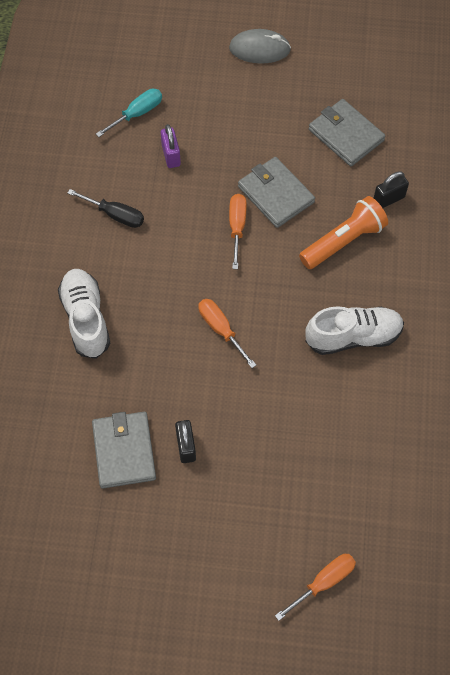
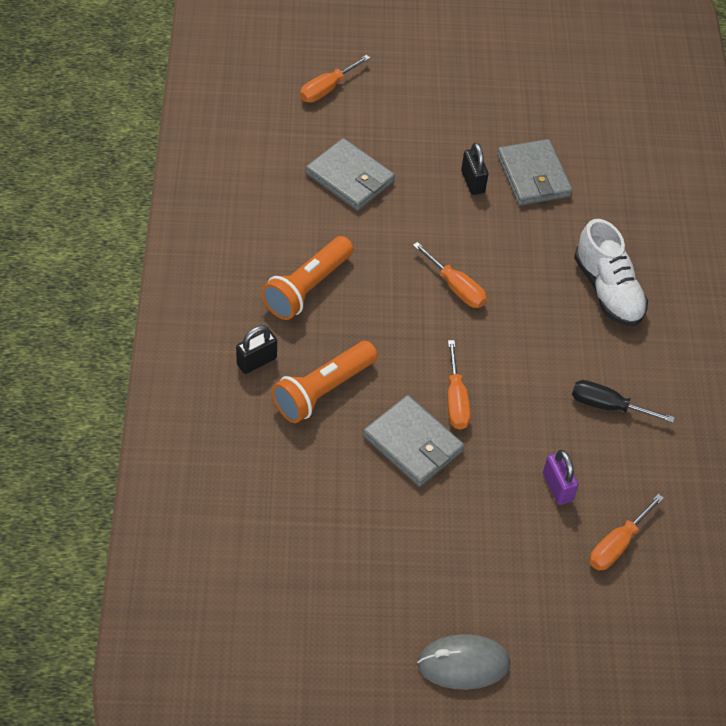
camera: 170 degrees right, 10 degrees down
(137, 114) = (617, 544): turquoise screwdriver -> orange screwdriver
(346, 135) = (326, 532): grey wallet -> grey wallet (350, 178)
(353, 336) = (307, 288): white shoe -> orange flashlight
(388, 199) = (267, 446): black padlock -> black padlock (256, 361)

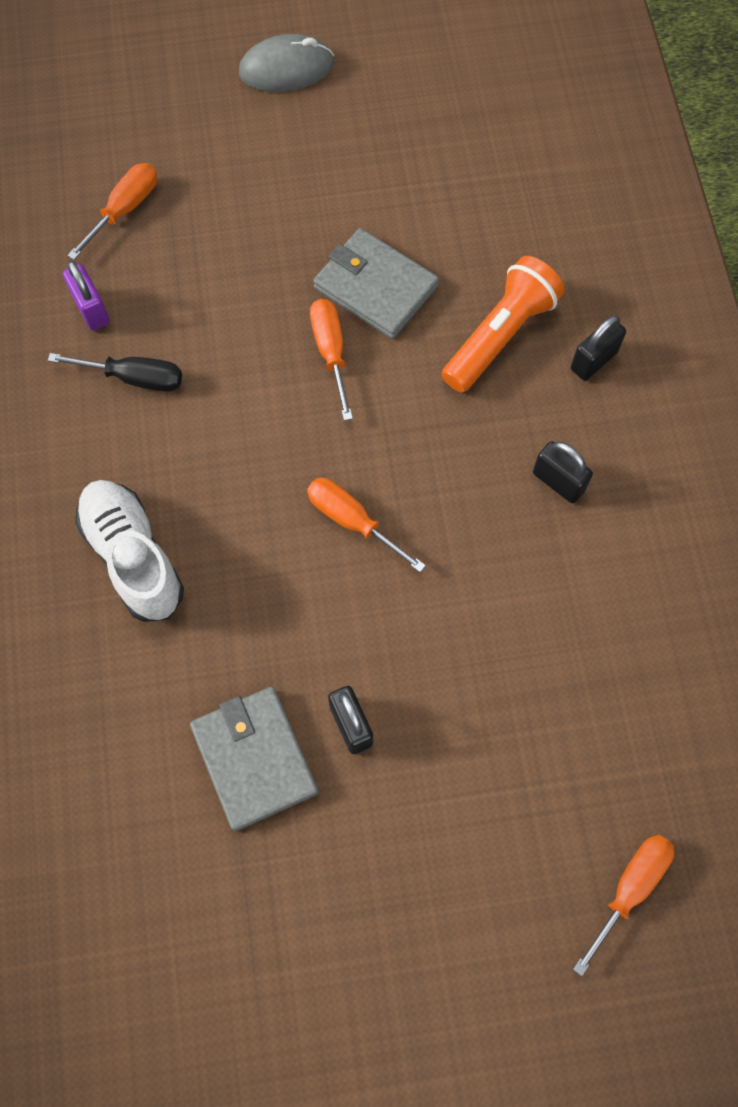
camera: 175 degrees right, 15 degrees up
(307, 288) = (558, 482): orange flashlight -> black padlock
(350, 178) = (544, 694): grey wallet -> none
(557, 487) = (196, 263): purple padlock -> purple padlock (91, 309)

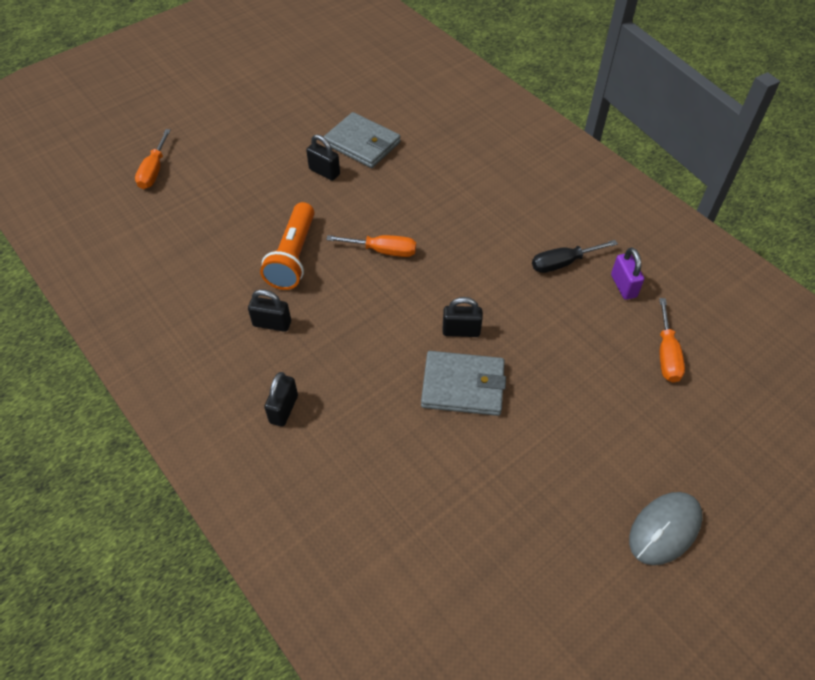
camera: 150 degrees right, 15 degrees down
(91, 309) = (623, 286): purple padlock -> purple padlock turned 45 degrees clockwise
(133, 557) = (485, 187): white shoe -> none
(331, 352) = (461, 331): orange screwdriver -> black padlock
(500, 336) = (358, 394): orange flashlight -> orange flashlight (293, 256)

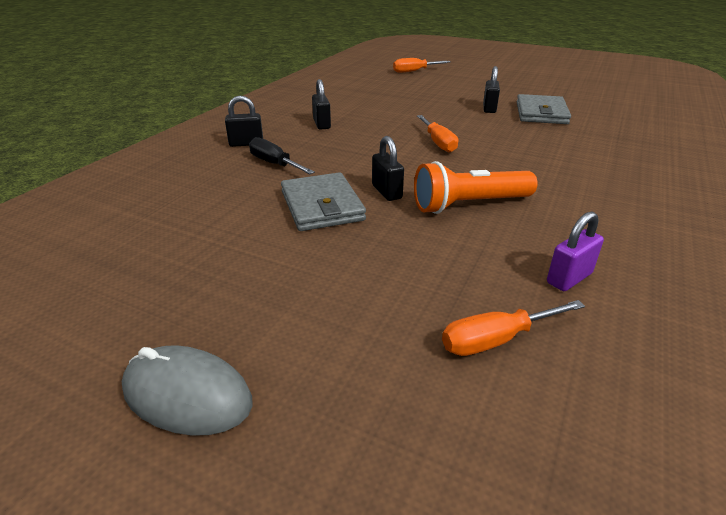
camera: 65 degrees right, 20 degrees down
(293, 256) = (392, 117): orange flashlight -> orange flashlight (469, 205)
(563, 263) = (545, 228): black screwdriver -> black screwdriver (274, 164)

